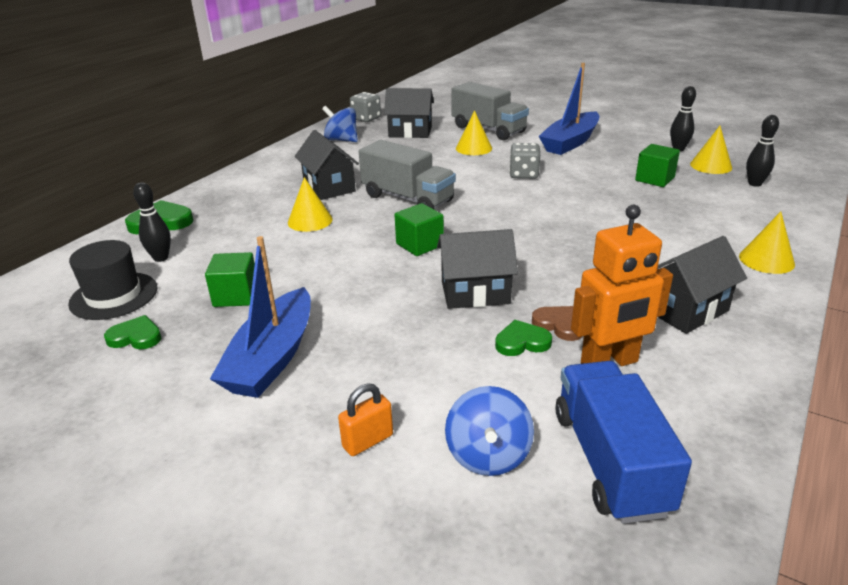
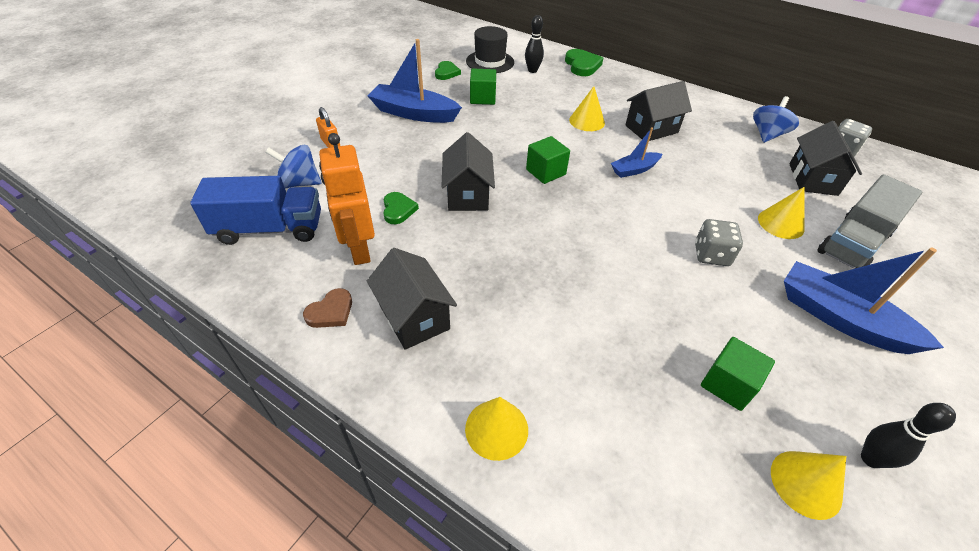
camera: 90 degrees right, 15 degrees up
(408, 198) = (634, 170): grey truck -> blue boat
(559, 325) = (413, 232): brown heart -> brown heart (331, 312)
(754, 184) = (741, 525): black bowling pin -> none

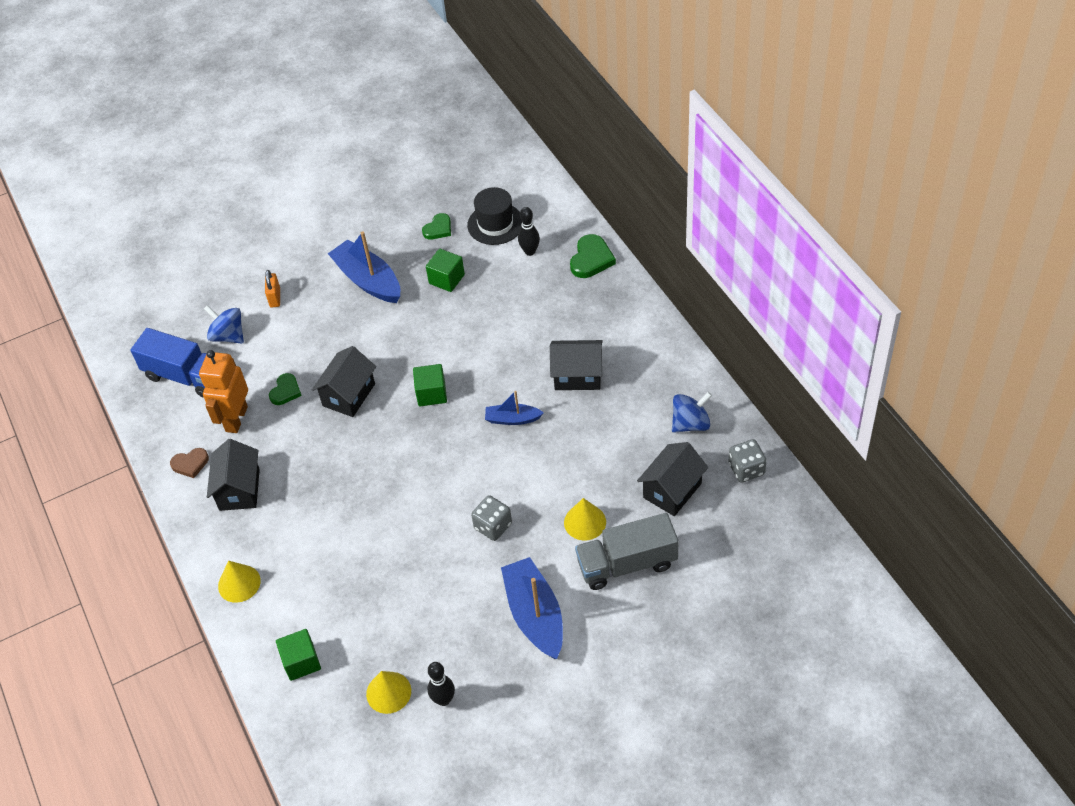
camera: 35 degrees right, 5 degrees up
(587, 121) = (522, 344): yellow cone -> none
(728, 384) = (402, 620): green cube -> green cube (301, 662)

